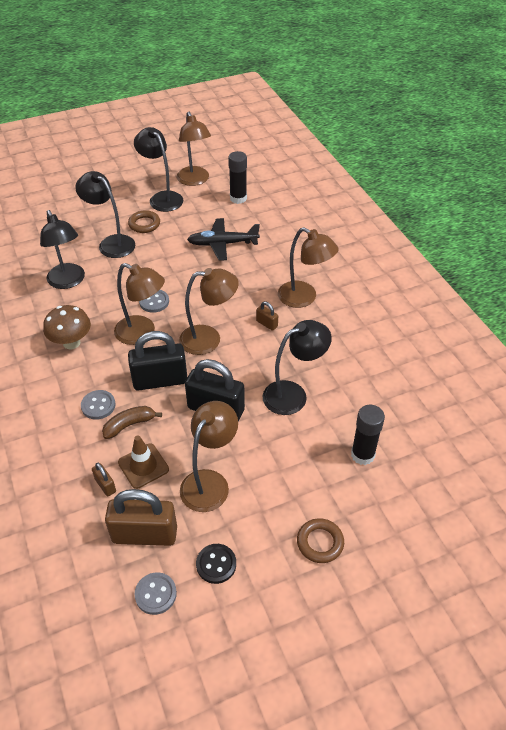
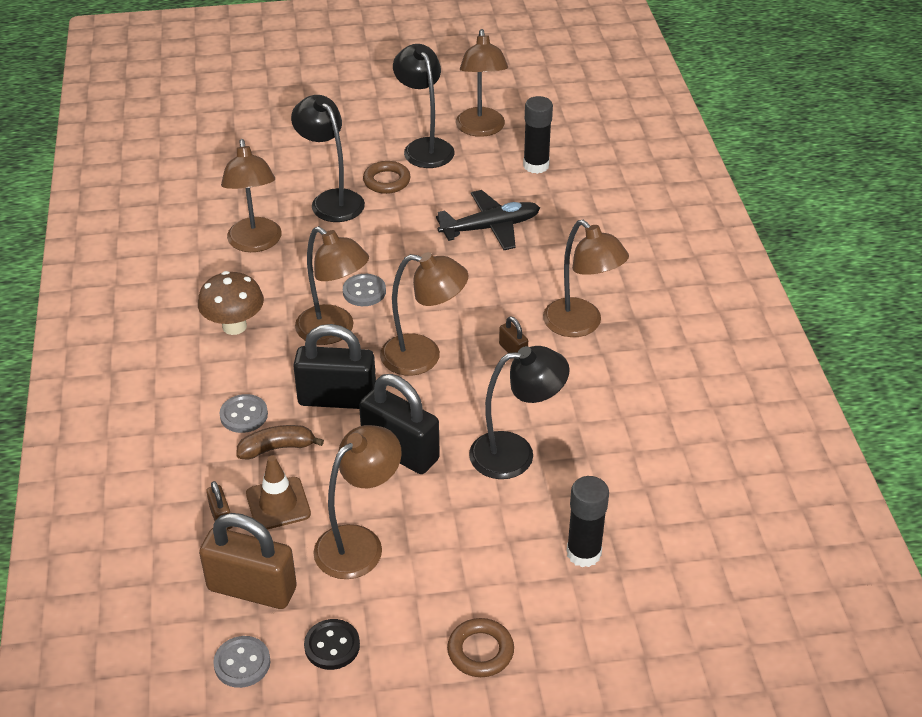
camera: 15 degrees right, 5 degrees down
(68, 281) = (255, 243): black lamp -> brown lamp
(223, 244) = (490, 228): black plane -> black plane turned 150 degrees clockwise

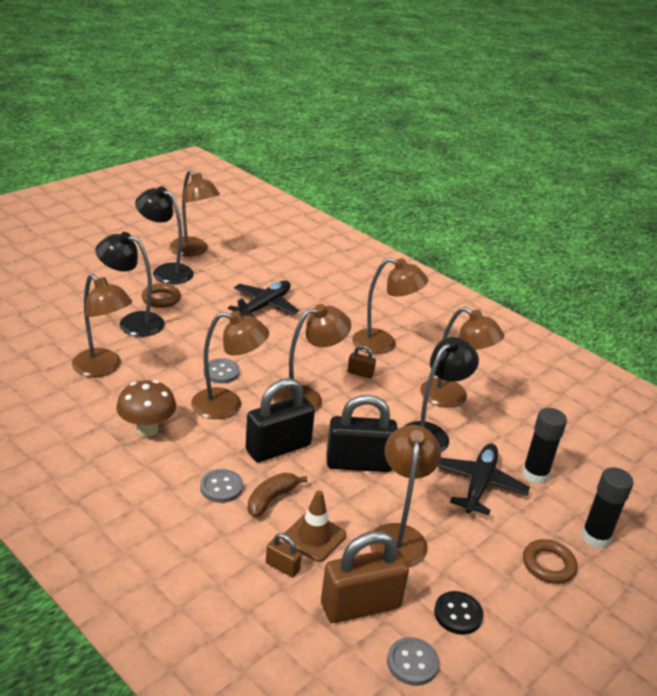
camera: 40 degrees left, 10 degrees down
(504, 533) = (478, 485): none -> black plane
(536, 165) = (253, 262): black glue stick -> black glue stick (595, 537)
(590, 423) = (453, 398): none -> brown lamp

